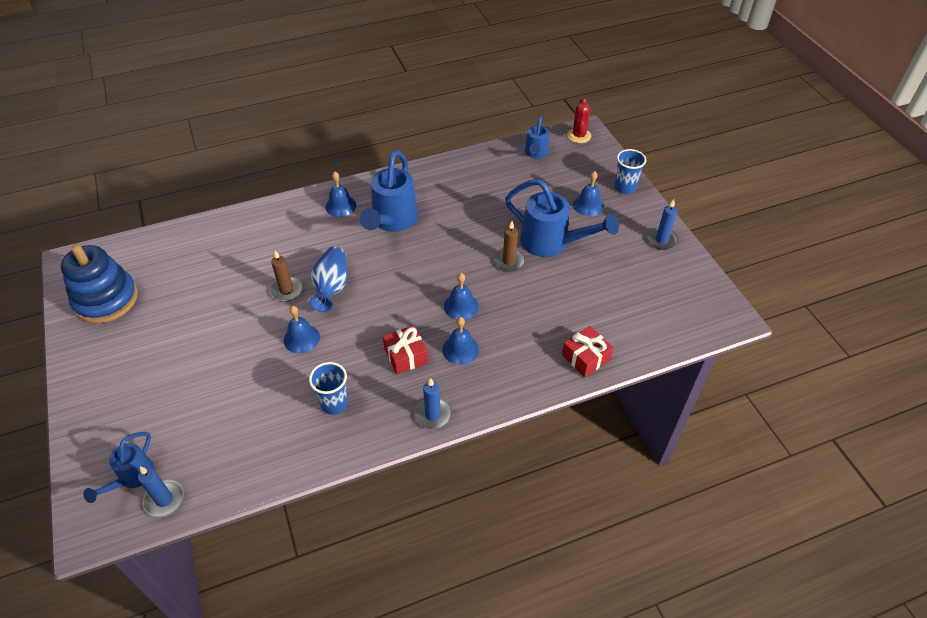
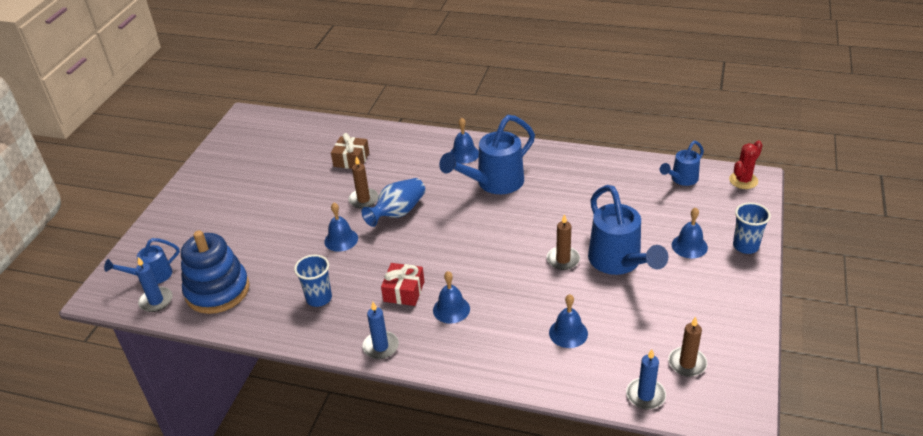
camera: 40 degrees right, 10 degrees down
(106, 299) = (243, 151): blue stacking toy -> blue stacking toy (217, 290)
(236, 257) = (351, 160): none -> brown gift
(461, 306) = (485, 276): blue bell -> blue bell (568, 333)
(585, 357) = (553, 373): red gift -> none
(661, 240) = (737, 310): blue candle -> blue candle (645, 395)
(666, 298) = (687, 363): none -> brown candle

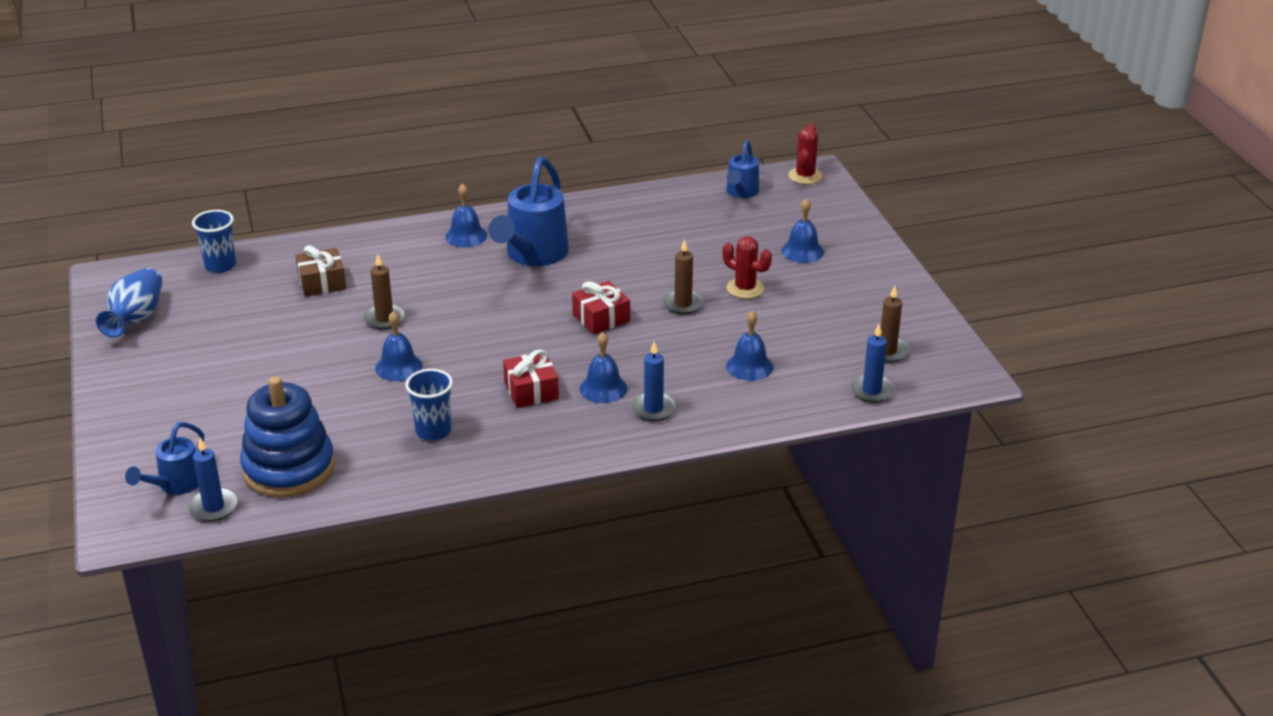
camera: 35 degrees left, 5 degrees down
(381, 347) = (557, 449): blue candle -> blue candle (653, 409)
(398, 213) = (443, 318): blue vase -> blue vase (136, 318)
(497, 250) = (601, 318): none -> red gift
(619, 263) = (745, 288): blue watering can -> red cactus
(745, 246) = (857, 234): blue cup -> blue cup (220, 265)

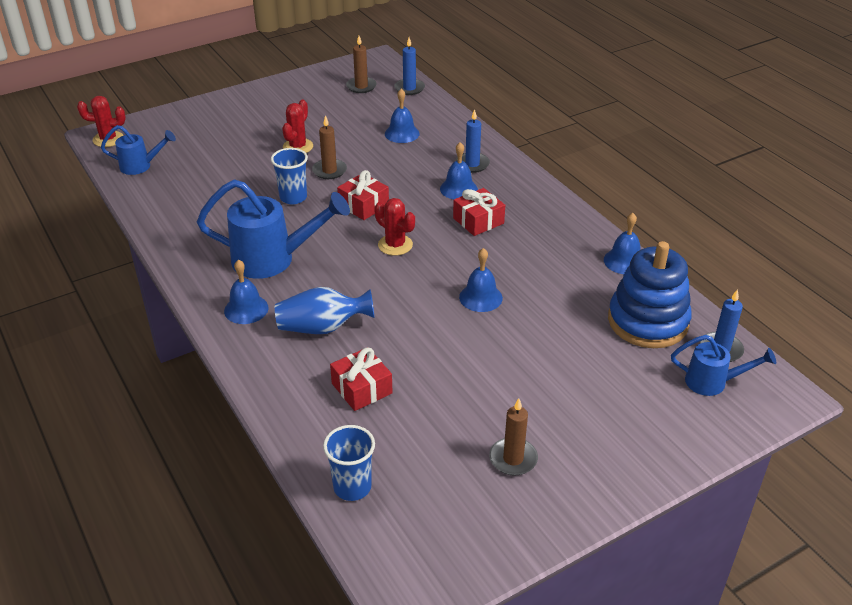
camera: 105 degrees left, 5 degrees up
(136, 318) = (485, 523): blue vase -> blue vase (322, 327)
(322, 282) = (362, 388): brown gift -> red gift
(384, 319) = (410, 326): brown candle -> brown candle (513, 459)
(433, 431) = (555, 257): blue cup -> blue cup (293, 197)
(517, 328) = (395, 245): none -> red cactus
(802, 251) = (235, 129): blue bell -> blue bell (624, 261)

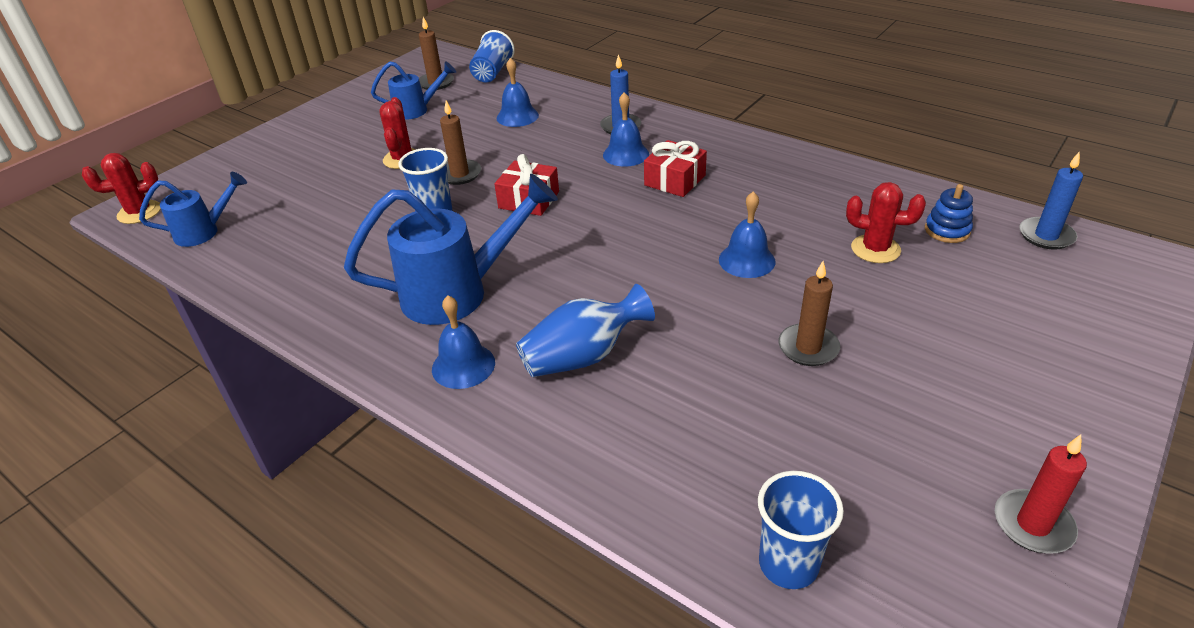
camera: 20 degrees left, 0 degrees up
(362, 388) = (693, 418): red gift -> none
(395, 245) = (600, 232): red cactus -> red cactus (875, 249)
(409, 88) = (492, 72): blue candle -> blue cup
(513, 459) = (953, 442): brown candle -> brown candle (808, 347)
(517, 520) = (1033, 524): none -> red candle
(624, 261) = (865, 177): blue bell -> none
(647, 321) = (947, 230): blue stacking toy -> blue stacking toy, size x0.44
(713, 382) = (1075, 273): blue watering can -> blue watering can (417, 110)

